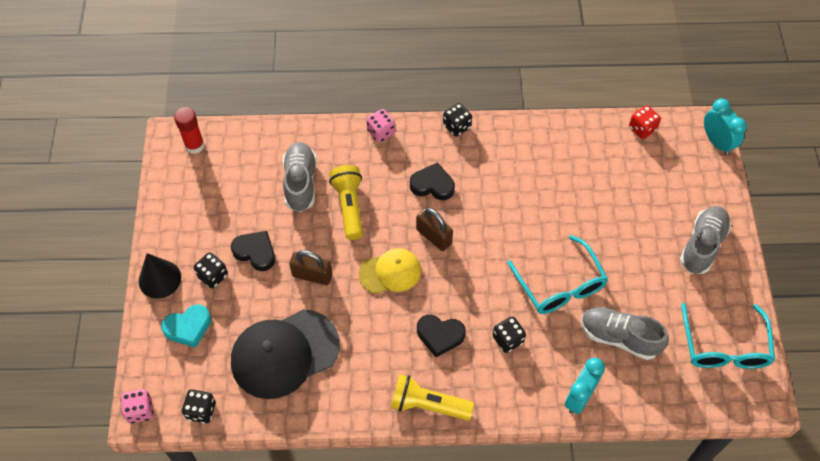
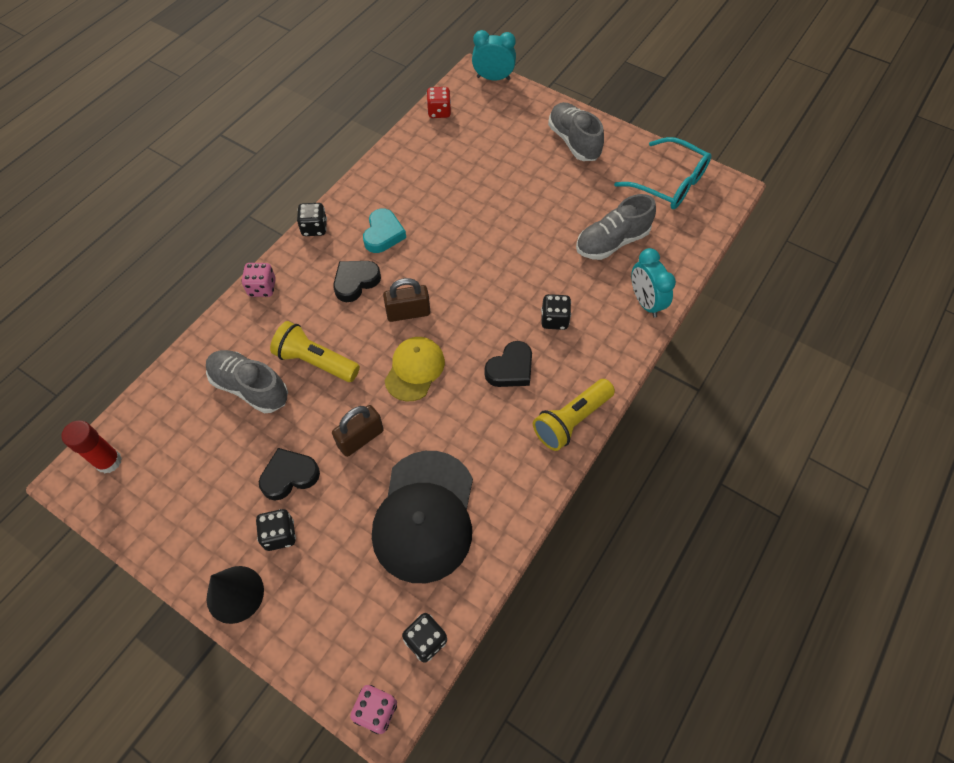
camera: 55 degrees left, 0 degrees up
(188, 327) = (318, 597): turquoise heart -> turquoise heart (383, 234)
(560, 285) = (533, 251): turquoise glasses -> none

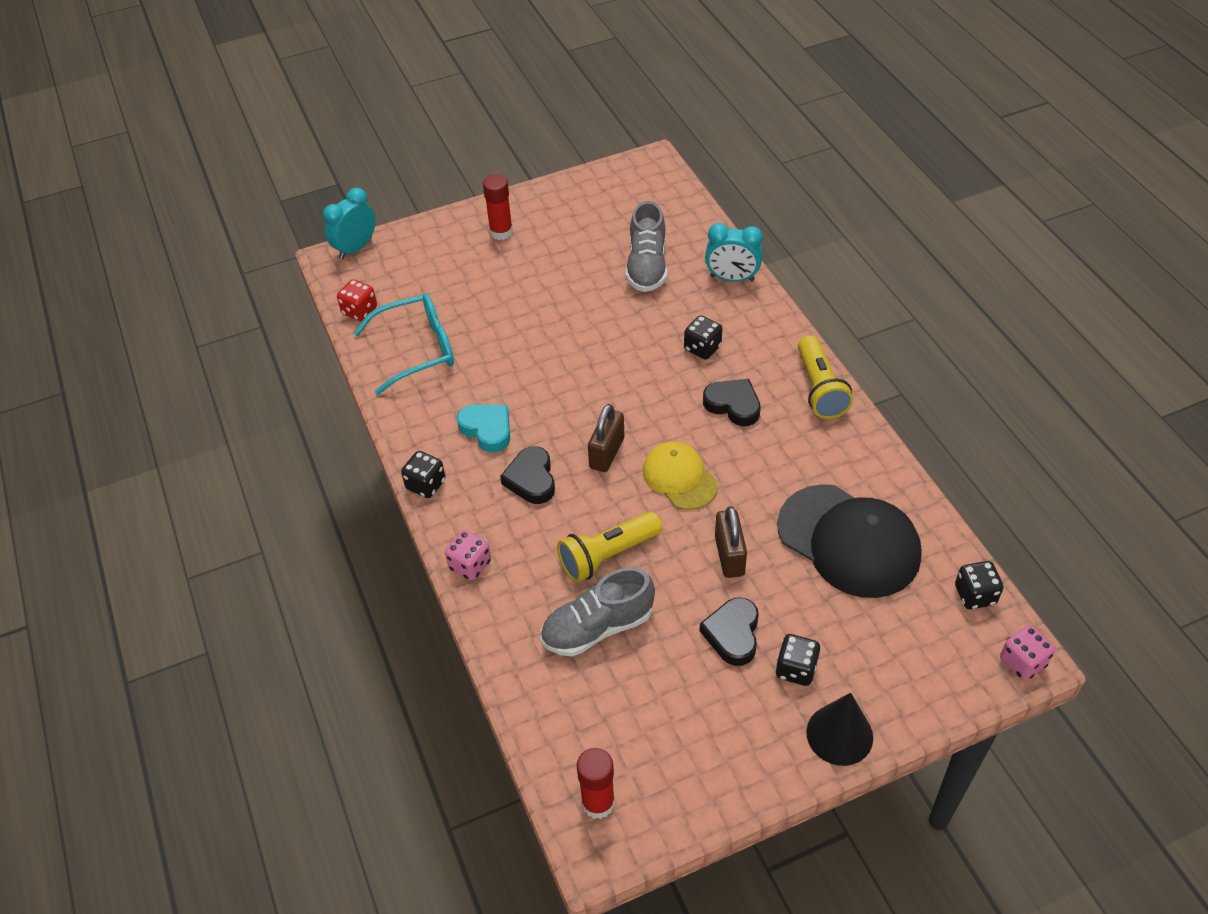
camera: 55 degrees left, 10 degrees down
(510, 369) = (733, 405): black heart -> black heart turned 45 degrees counterclockwise
(573, 141) = (501, 232): grey shoe -> red glue stick
(669, 183) = (613, 195): turquoise glasses -> turquoise glasses (417, 349)

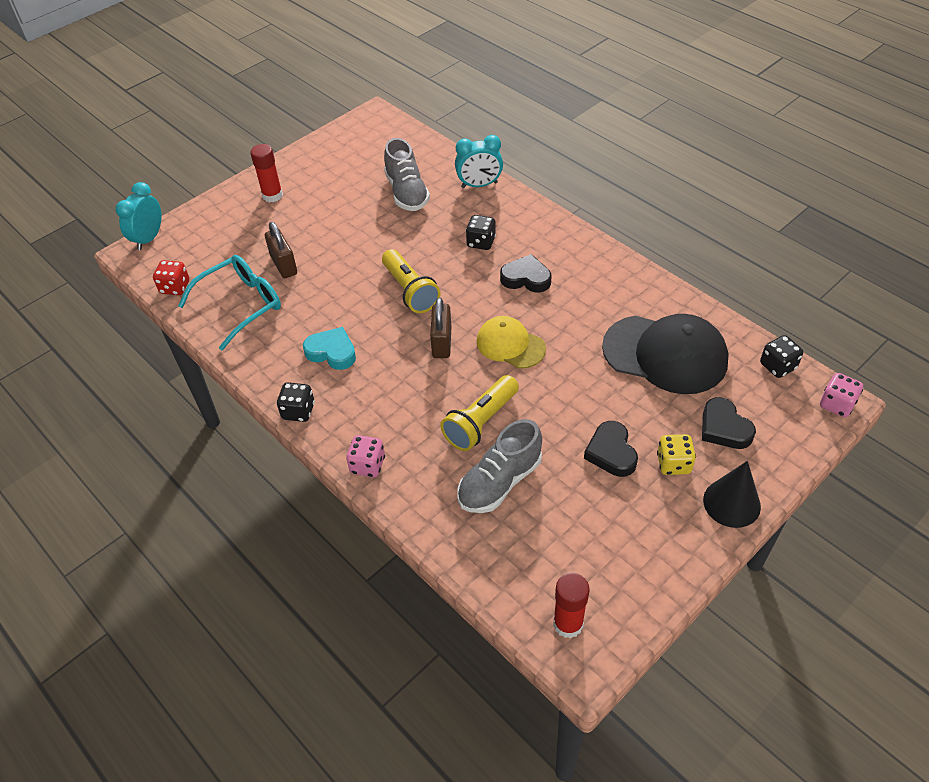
camera: 20 degrees left, 0 degrees up
(531, 479) = (388, 381): black heart -> black heart (724, 428)
(729, 555) = (579, 393): brown padlock -> brown padlock (284, 265)
(796, 669) = (673, 464): black dice -> yellow dice
(819, 389) = (587, 248): yellow flashlight -> yellow flashlight (410, 291)

